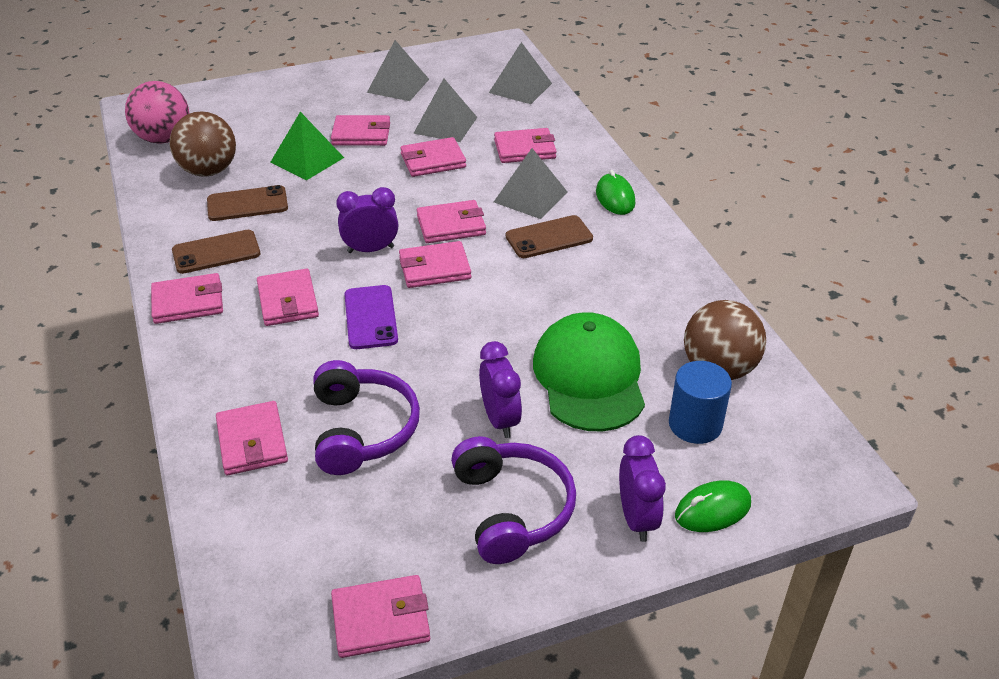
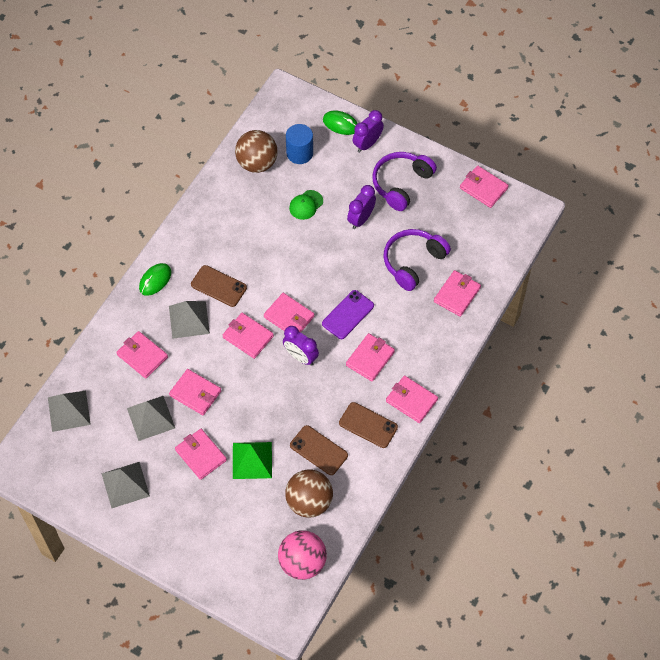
camera: 130 degrees left, 20 degrees up
(589, 377) = (306, 205): green cap -> green cap, size x0.47

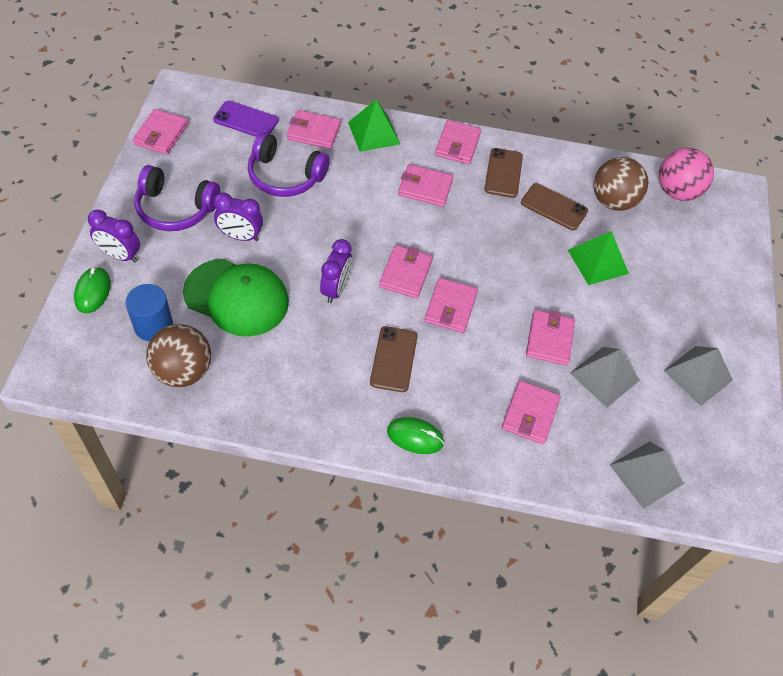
camera: 115 degrees left, 5 degrees down
(189, 319) = (455, 377): grey pyramid -> none
(201, 455) = (620, 311): pink wallet -> none
(300, 357) = (452, 249): purple clock -> purple clock (336, 289)
(306, 205) = (237, 297): green cap -> green cap, size x2.14
(318, 450) = (554, 207): brown phone -> brown phone turned 75 degrees counterclockwise
(348, 314) = (378, 219): purple phone -> purple phone (246, 120)
(444, 339) = (374, 133): none -> green pyramid

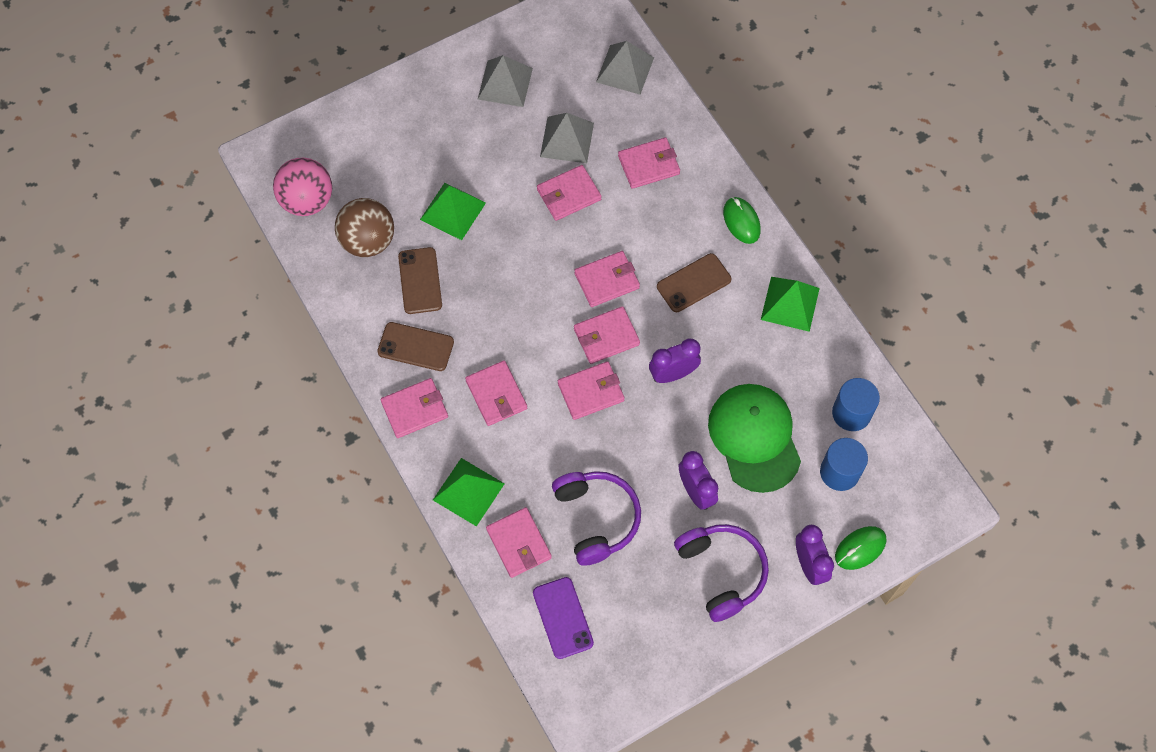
camera: 125 degrees left, 10 degrees up
(161, 134) = (655, 675): pink wallet -> pink wallet (591, 392)
(183, 371) = (851, 413): brown ball -> blue cylinder
(310, 408) = (790, 303): none -> green pyramid
(503, 173) = (415, 347): brown phone -> brown phone turned 45 degrees clockwise

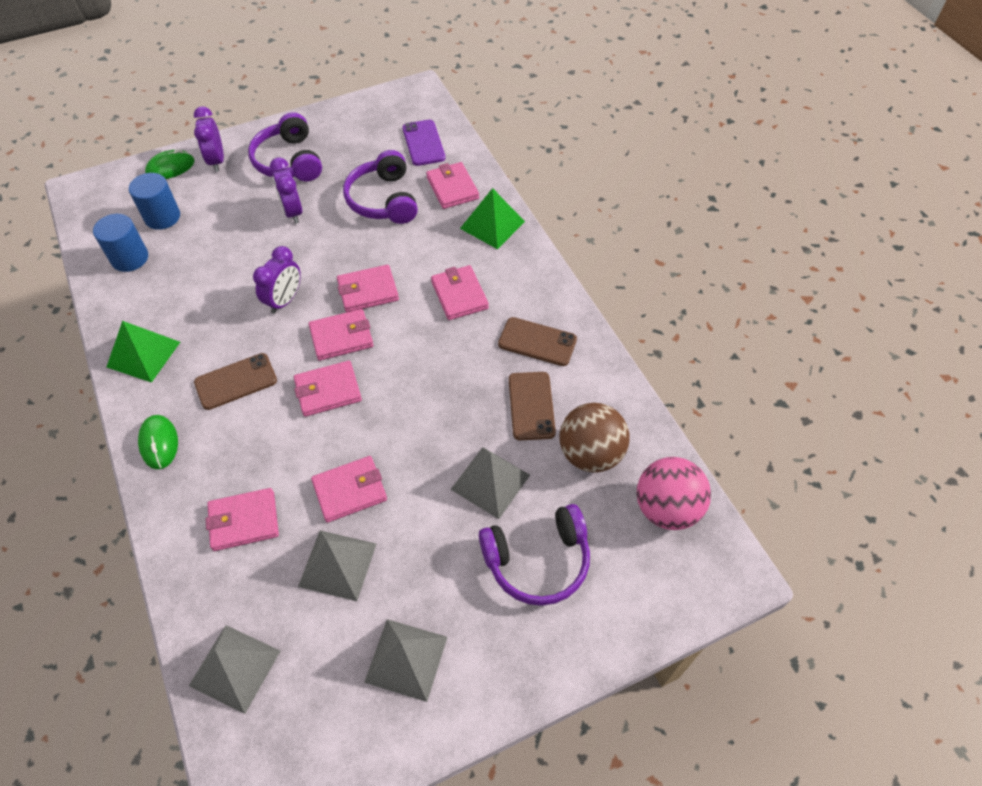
camera: 175 degrees left, 10 degrees down
(412, 154) = (537, 561): none -> purple headphones
(415, 409) = (539, 288): pink wallet -> none
(453, 211) = (490, 482): green pyramid -> grey pyramid
(673, 374) = (284, 300): purple clock -> purple clock turned 45 degrees counterclockwise
(754, 438) = (226, 246): green cap -> none

